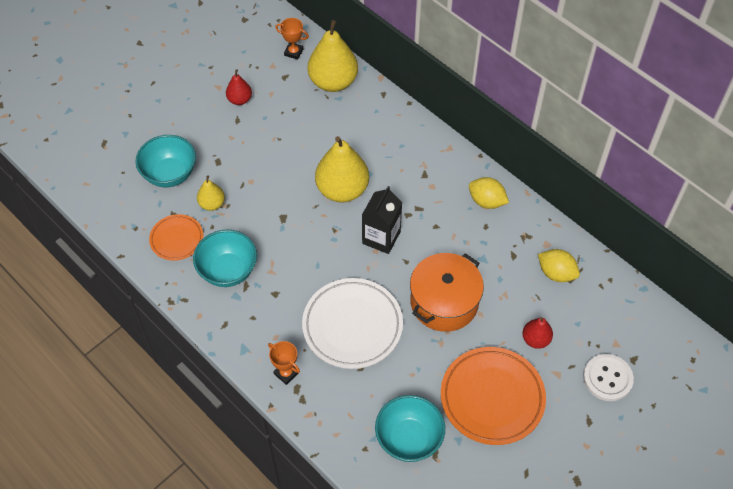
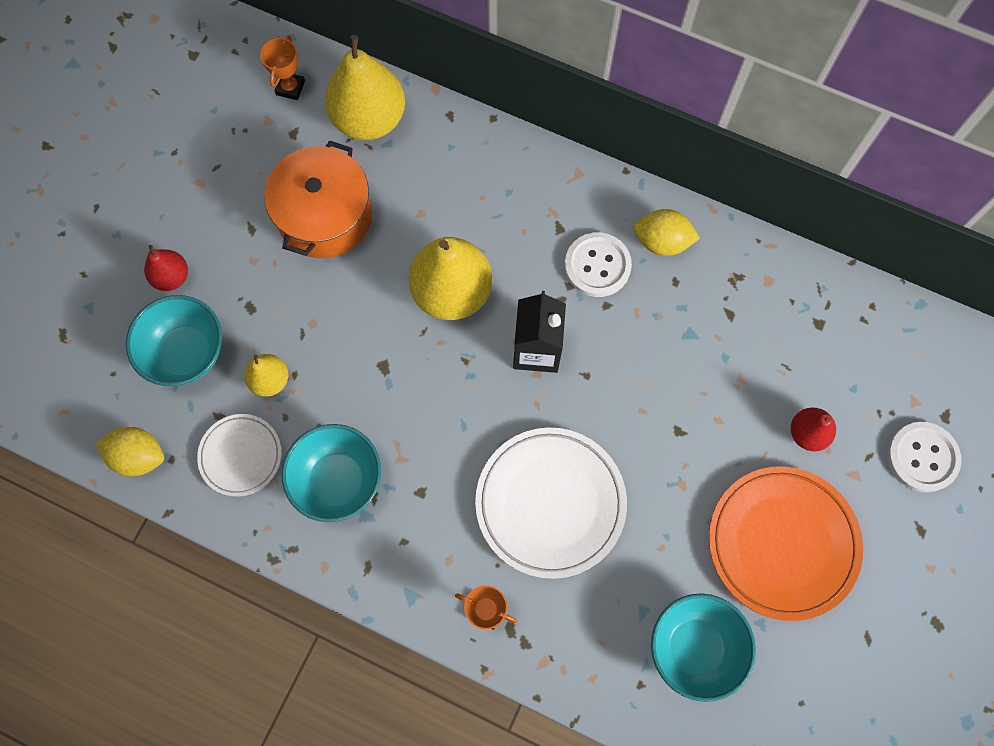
camera: 20 degrees left, 15 degrees up
(177, 239) = (241, 456): orange plate -> white plate
(240, 100) = (241, 194): red pear -> red pear (172, 277)
(293, 52) = (290, 88): orange trophy -> orange trophy turned 75 degrees counterclockwise
(439, 202) = (597, 266): none -> white button
(444, 302) = (663, 420): orange pot -> orange pot (325, 216)
(556, 273) = (797, 322): yellow lemon -> yellow lemon (138, 456)

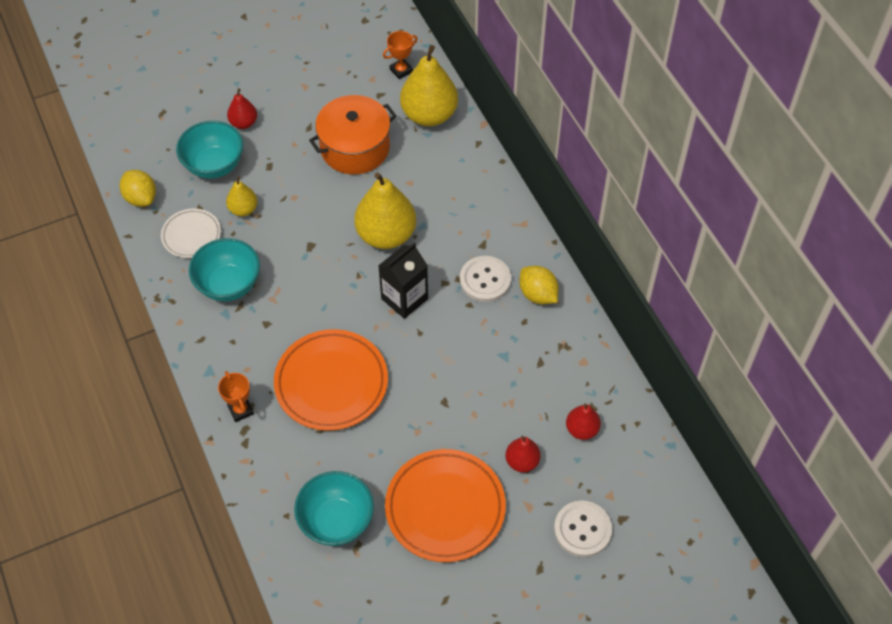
camera: 40 degrees right, 15 degrees down
(550, 503) = (331, 383): white plate -> orange plate
(830, 354) = (581, 429): none -> red pear

